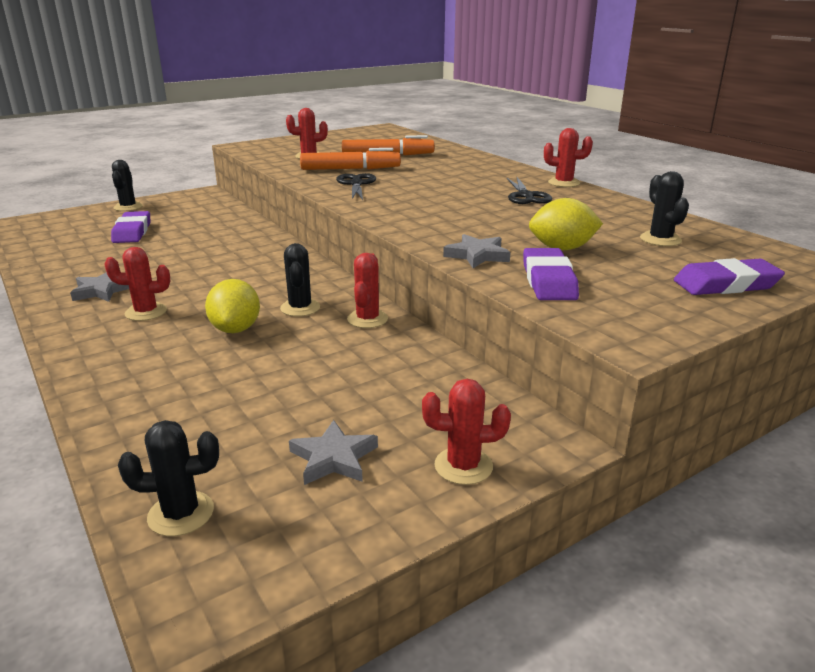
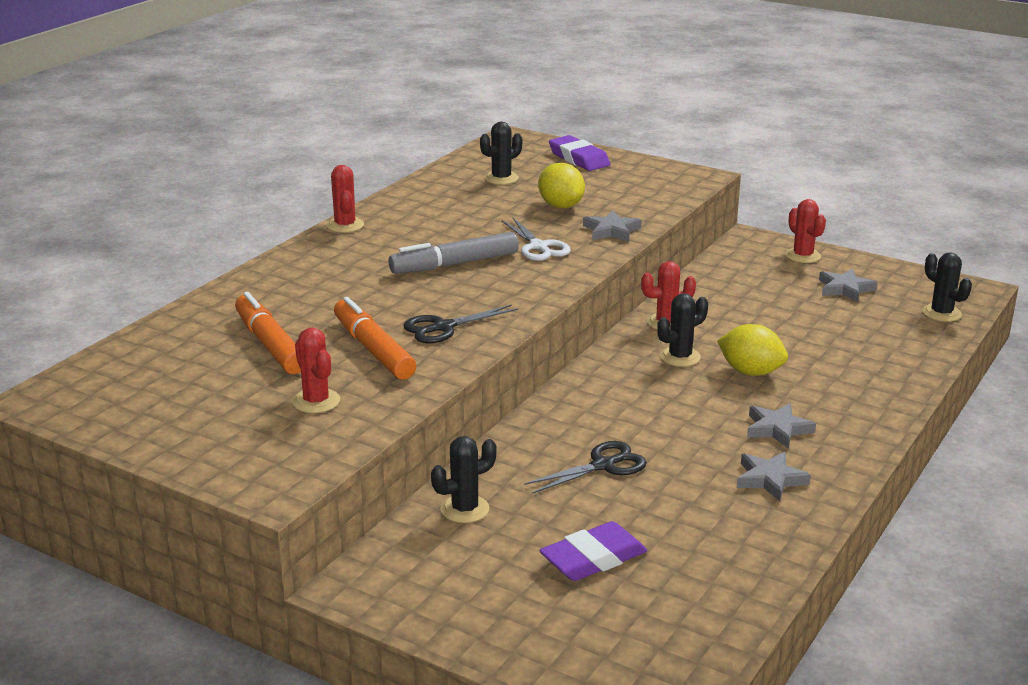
camera: 115 degrees left, 0 degrees up
(128, 207) = (490, 630): black cactus -> black cactus (464, 509)
(146, 312) = (777, 429): red cactus -> grey star
(236, 329) = (751, 372): yellow lemon -> yellow lemon turned 60 degrees clockwise
(456, 198) = (454, 264): none -> grey marker
(465, 225) = (538, 247): none -> white scissors
(526, 196) = (414, 236): black scissors -> black scissors (603, 465)
(548, 281) = (635, 203): purple eraser -> none

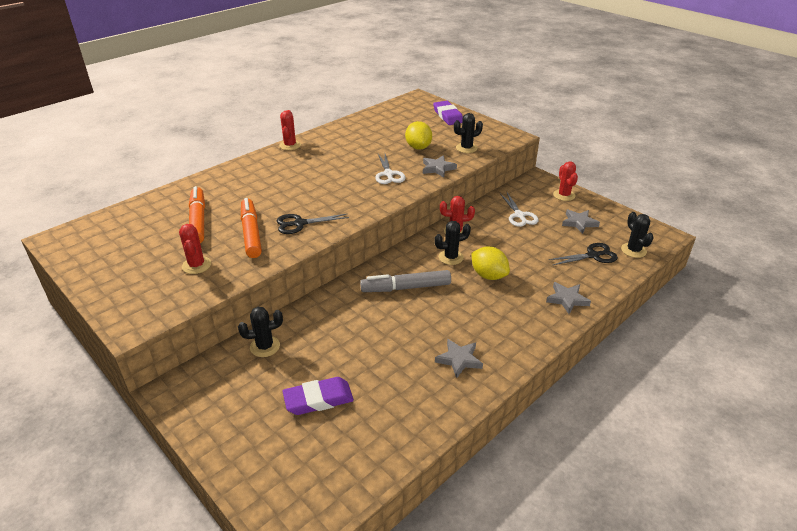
camera: 15 degrees right, 10 degrees up
(454, 264) = (333, 180): grey marker -> grey marker (406, 288)
(501, 178) = (395, 124): black cactus -> black cactus (466, 148)
(603, 465) = (362, 329): black scissors -> black scissors (593, 255)
(751, 290) = (519, 215): none -> white scissors
(777, 429) = (483, 321): grey star -> grey star (567, 299)

